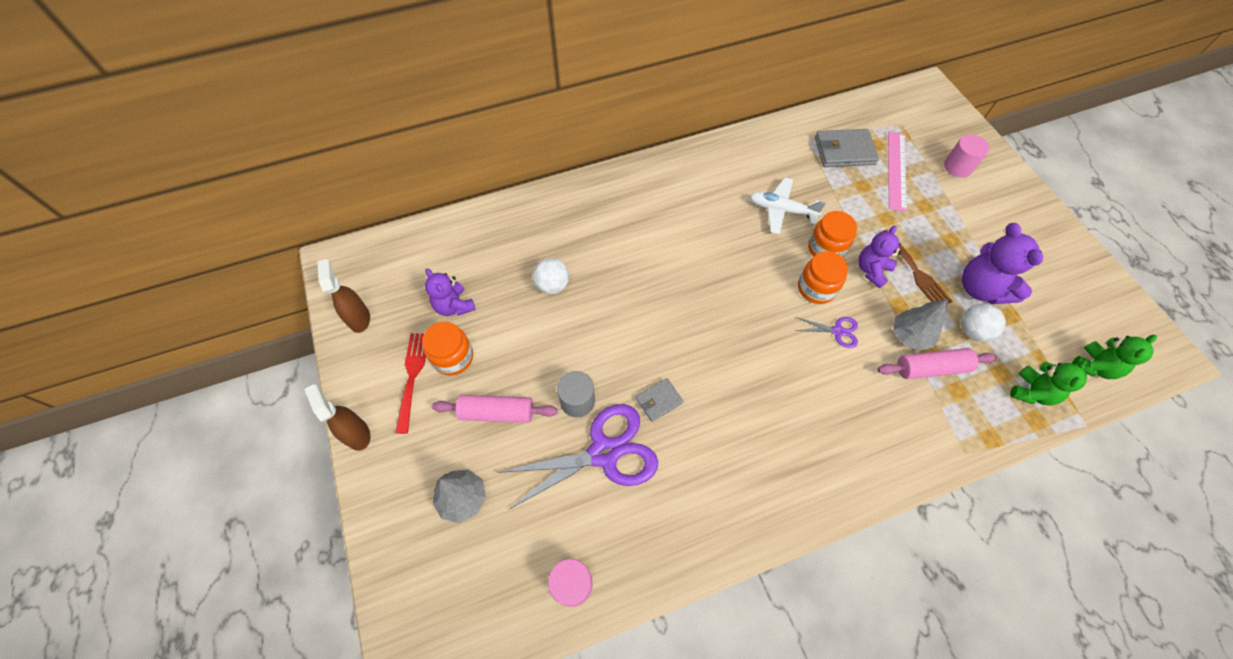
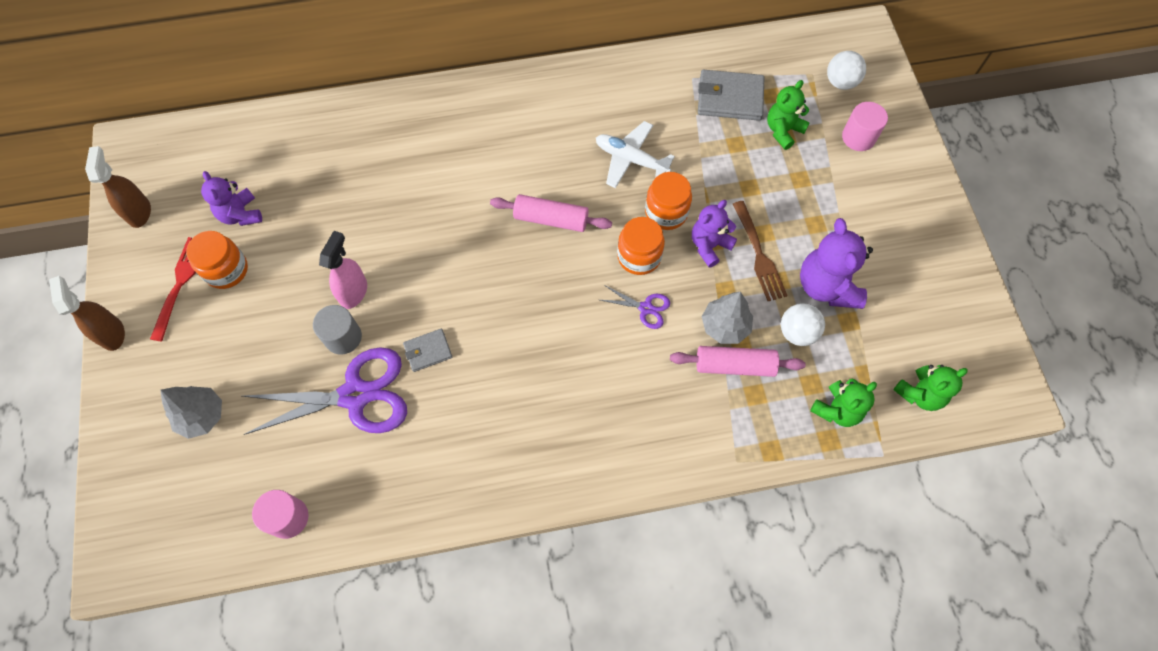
camera: 10 degrees right, 5 degrees up
(497, 412) = (257, 335): pink rolling pin -> pink rolling pin (551, 219)
(552, 285) = (350, 208): white ball -> white ball (841, 82)
(576, 358) = (354, 292): none -> pink spray bottle
(896, 170) = (783, 131): pink ruler -> green teddy bear

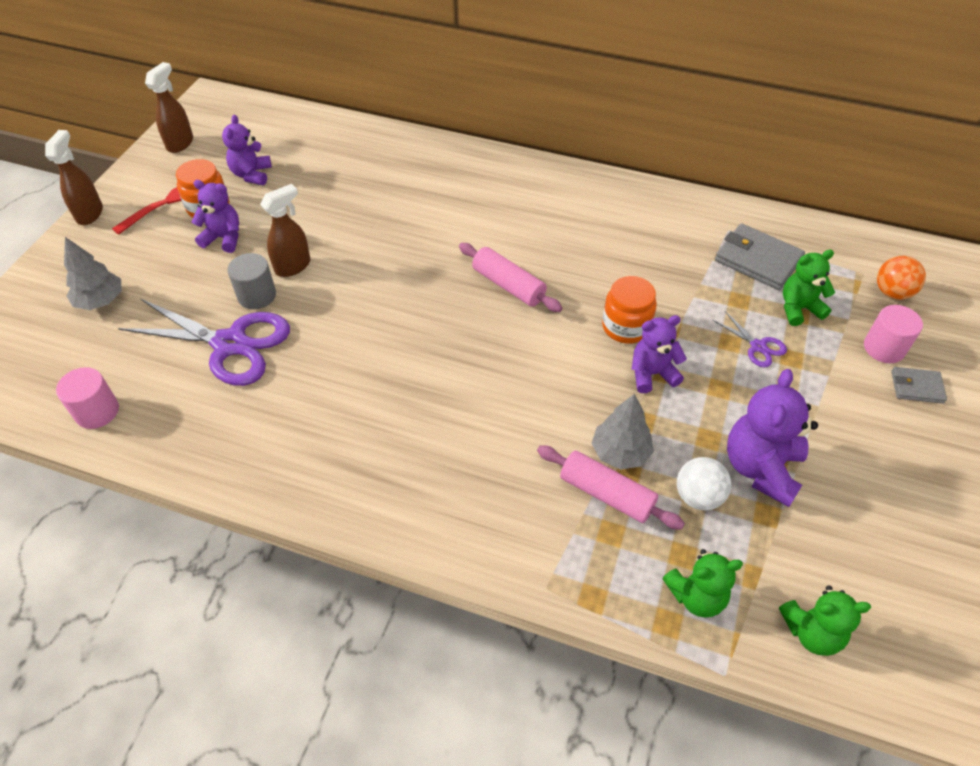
camera: 30 degrees right, 15 degrees down
(267, 295) = (223, 238): none -> purple teddy bear
(354, 292) = (293, 266): pink spray bottle -> brown spray bottle
(428, 351) = (318, 339): grey wallet -> grey wallet (916, 387)
(631, 159) = (620, 270): white plane -> none
(639, 256) = (572, 351): orange jar -> none
(645, 308) = (547, 398): purple scissors -> purple scissors (758, 346)
(758, 254) = (701, 404): brown fork -> none
(841, 82) = (892, 292): white ball -> orange ball

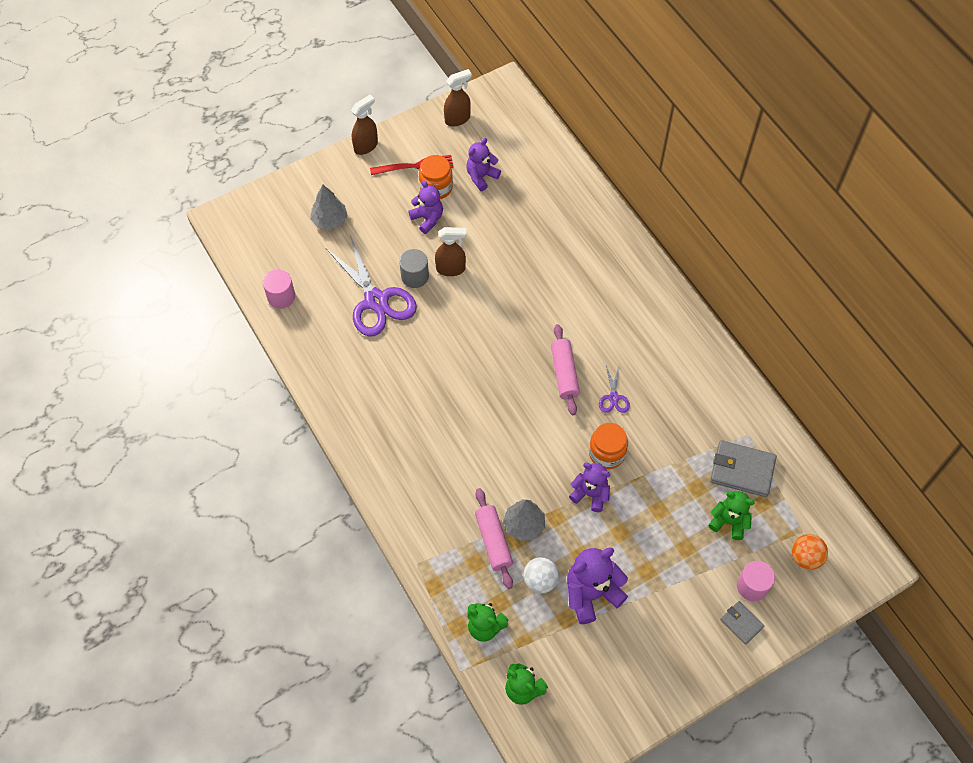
camera: 40 degrees right, 10 degrees up
(757, 260) = (742, 470): grey wallet -> grey wallet turned 60 degrees counterclockwise
(758, 346) = (673, 525): purple scissors -> purple scissors (613, 397)

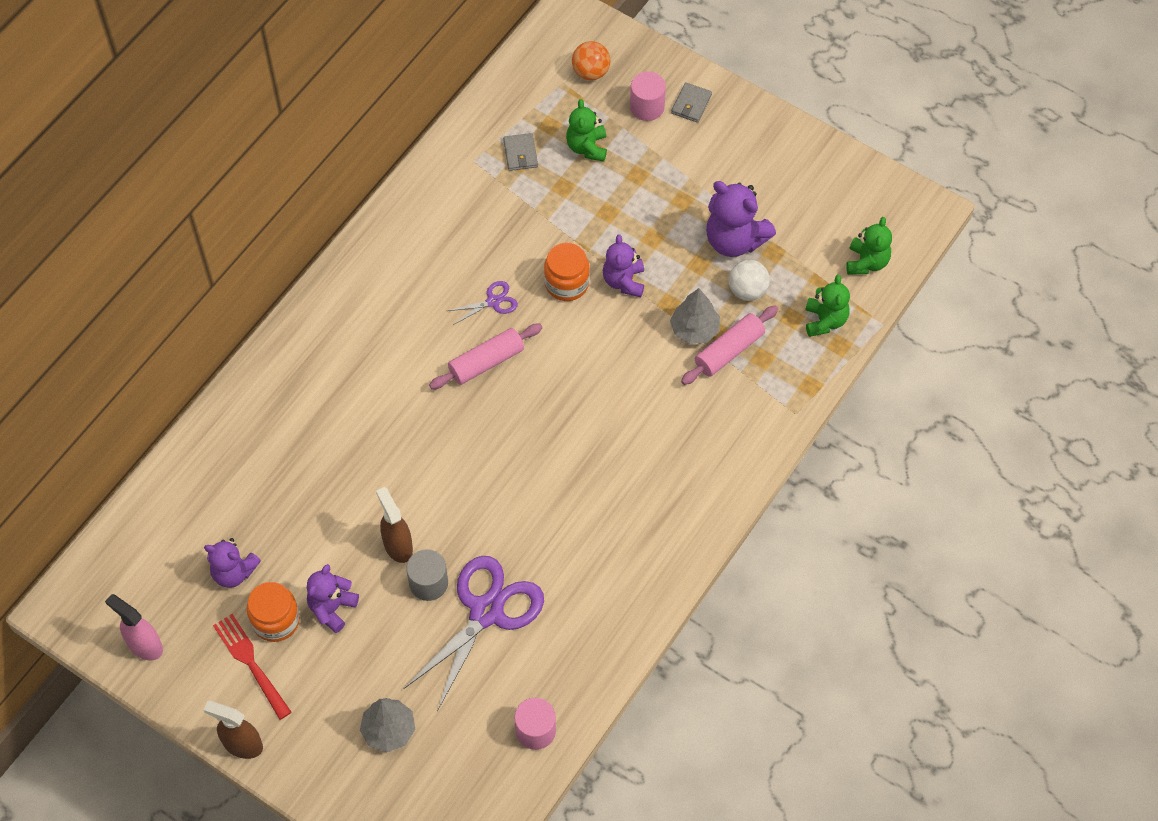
camera: 115 degrees left, 0 degrees up
(457, 119) = (144, 645): brown spray bottle -> pink spray bottle
(742, 470) = (520, 153): grey wallet -> grey wallet, size x0.57

